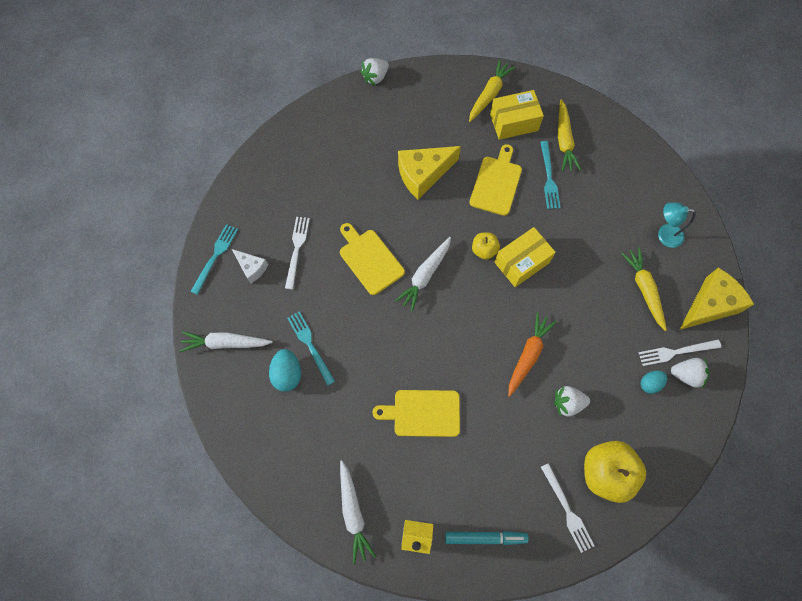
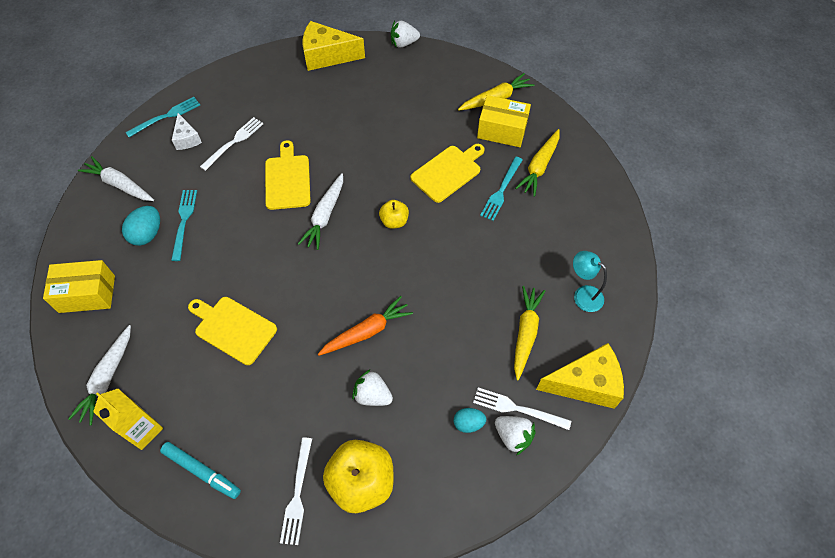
camera: 30 degrees right, 10 degrees down
(423, 175) = (386, 135): yellow cheese -> yellow cheese (327, 56)
(425, 275) = (325, 216): white carrot -> white carrot turned 45 degrees counterclockwise
(521, 262) = (421, 249): yellow box -> yellow box (87, 294)

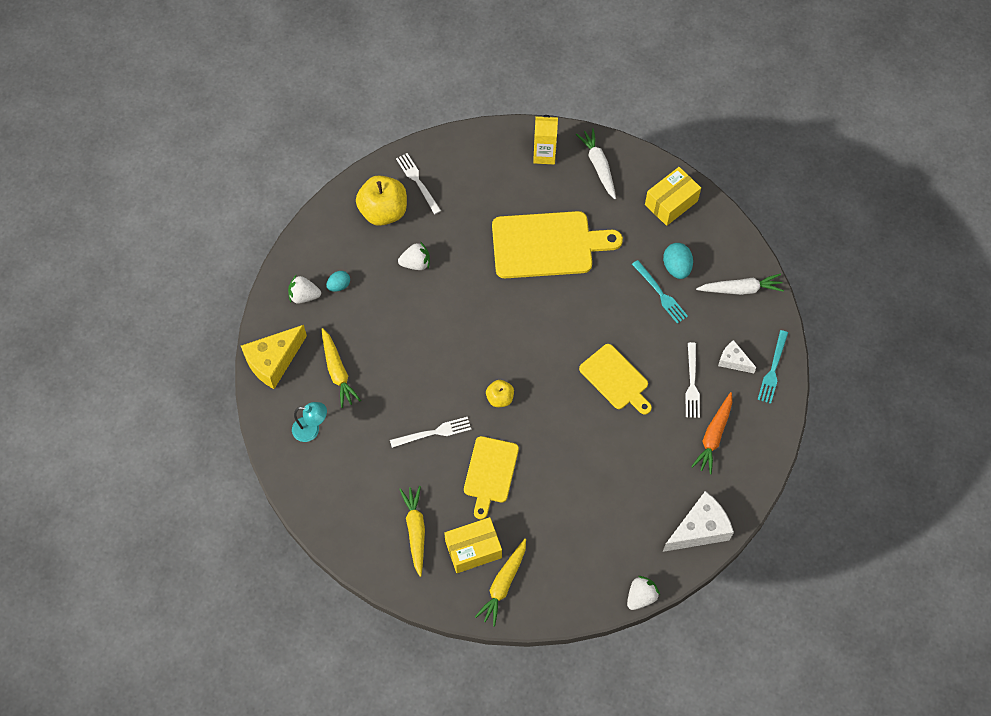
camera: 145 degrees right, 5 degrees up
(202, 471) = (486, 157): turquoise marker -> none
(233, 328) = (547, 245): yellow cutting board -> yellow cutting board, size x1.63
(325, 216) = (558, 367): white carrot -> none
(327, 56) = (699, 529): yellow cheese -> white cheese
(367, 331) = (453, 301): orange carrot -> orange carrot (713, 436)
(501, 190) = (433, 484): turquoise fork -> none
(517, 408) = (312, 315): white fork -> white fork (434, 432)

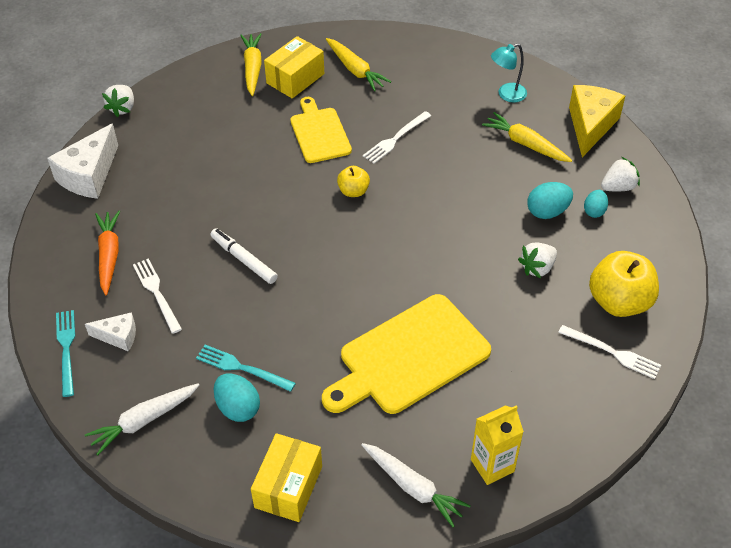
camera: 150 degrees right, 15 degrees down
(372, 303) = (547, 212): none -> turquoise egg
(616, 379) = (244, 260): yellow cutting board -> white marker

